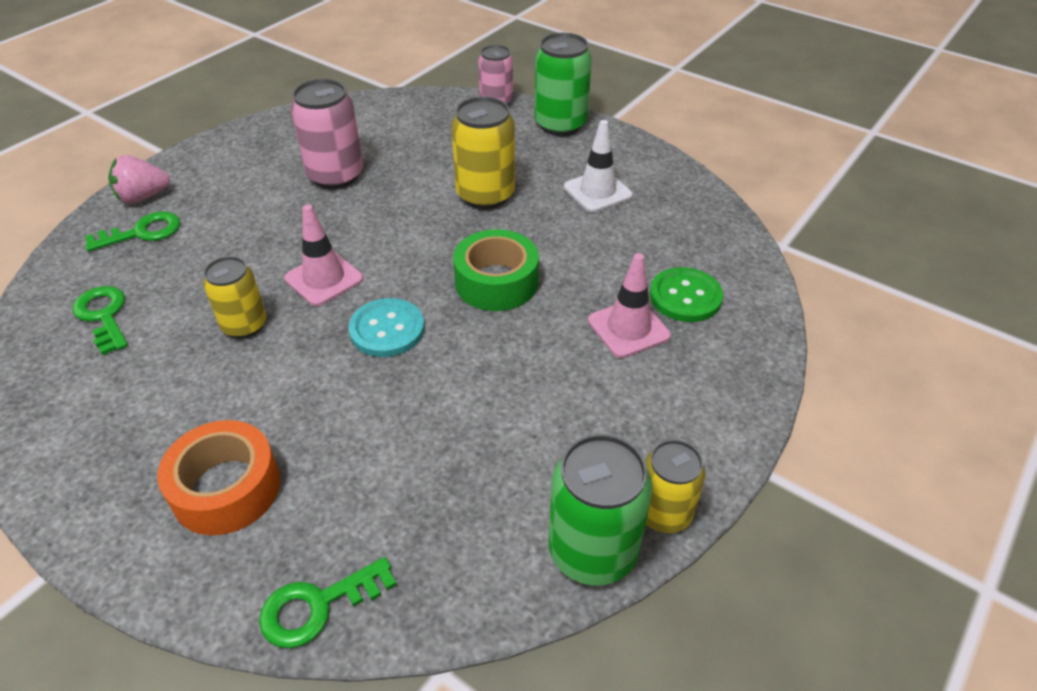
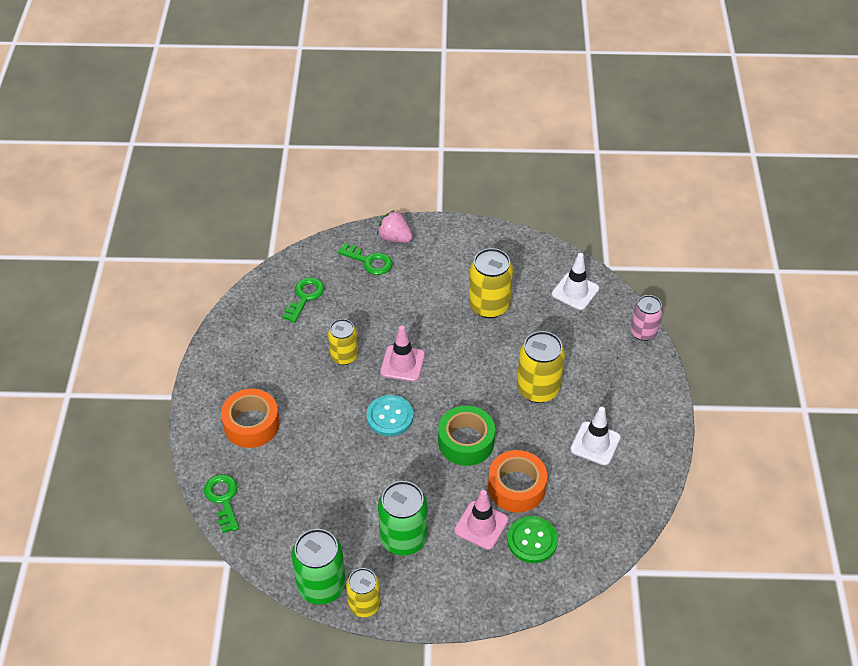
camera: 55 degrees right, 5 degrees up
(317, 606) = (223, 499): green key -> green key turned 45 degrees clockwise
(335, 176) = (489, 305): pink can -> yellow can
(396, 116) = (575, 291): none -> white traffic cone
(560, 125) = (651, 382): green can -> green can (403, 538)
(600, 273) = (516, 487): none -> orange tape

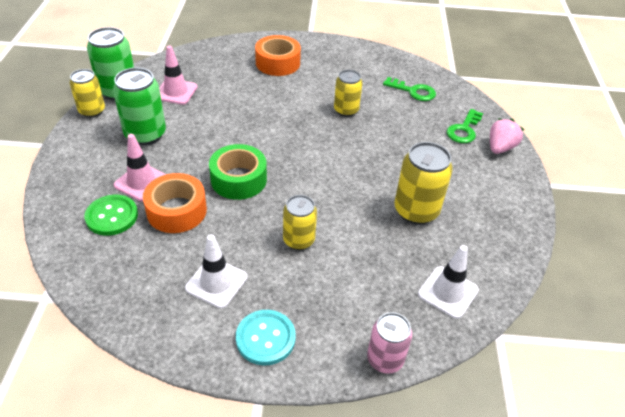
camera: 90 degrees right, 5 degrees down
(223, 499) = (211, 50): green key -> none
(390, 416) = (275, 133): turquoise button -> turquoise button (265, 338)
(402, 363) = (336, 144): pink traffic cone -> pink traffic cone (176, 92)
(538, 389) = (298, 240): yellow can -> yellow can, size x0.66

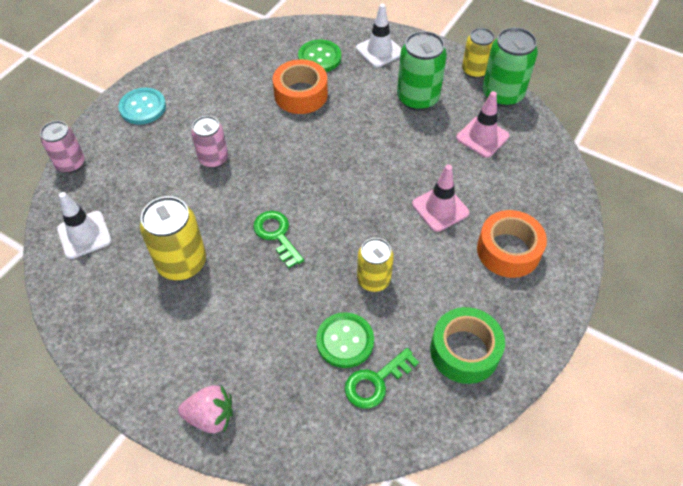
camera: 120 degrees right, 10 degrees up
(141, 182) = (350, 82): pink traffic cone -> pink traffic cone (440, 208)
(216, 282) = (210, 97): white traffic cone -> white traffic cone (379, 51)
(238, 179) = (314, 144): green tape -> green tape (464, 351)
(298, 240) = (213, 159): yellow can -> pink can
(400, 110) = (345, 341): none -> green button
(464, 130) = (266, 394): green key -> green key (276, 235)
(500, 148) = (211, 416): pink strawberry -> pink strawberry turned 60 degrees counterclockwise

